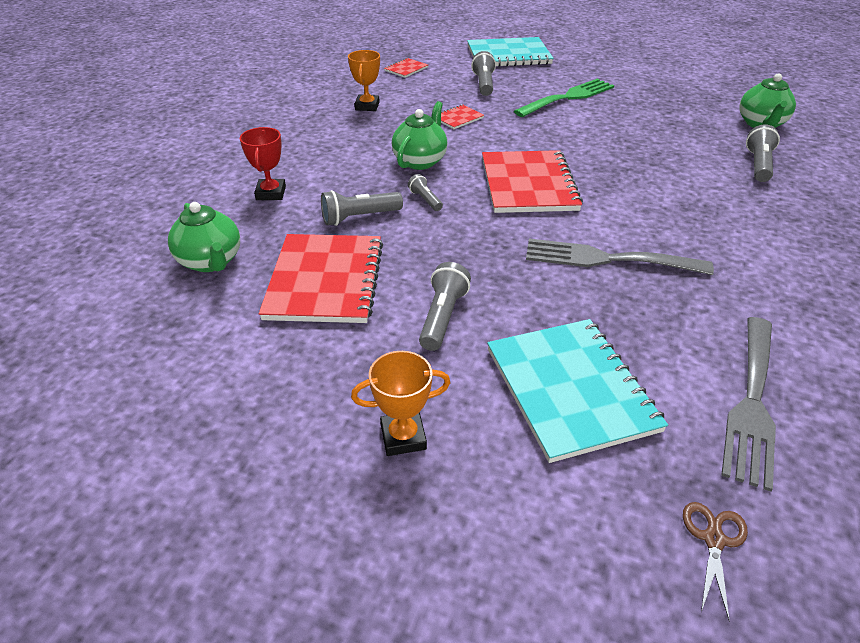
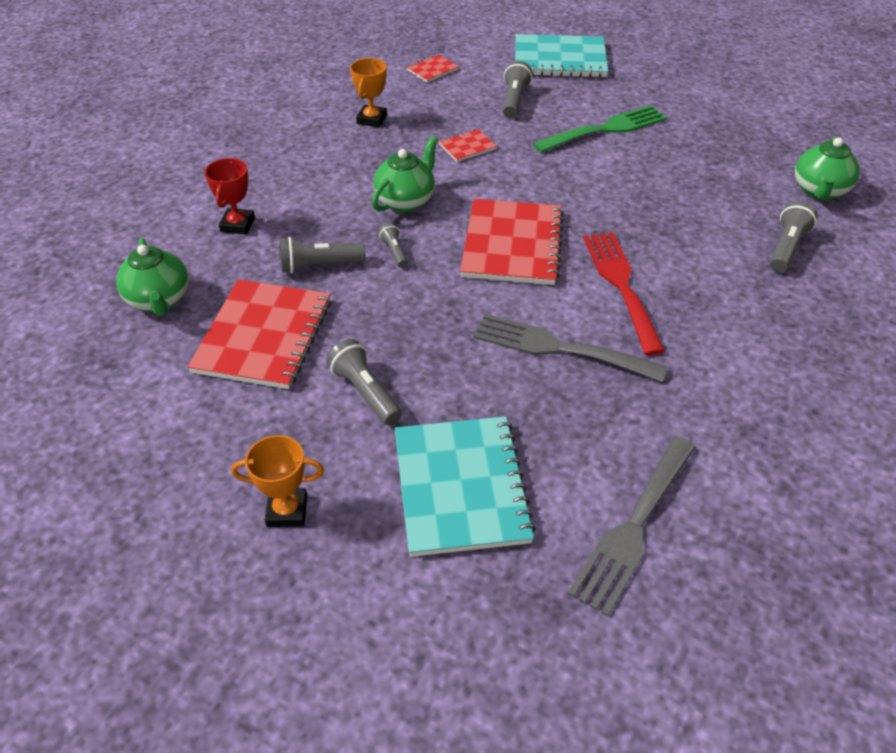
camera: 10 degrees right, 5 degrees up
(442, 317) = (365, 392): grey flashlight -> grey flashlight turned 60 degrees counterclockwise
(637, 205) = (621, 285): none -> red fork
(713, 539) = (531, 651): brown scissors -> none

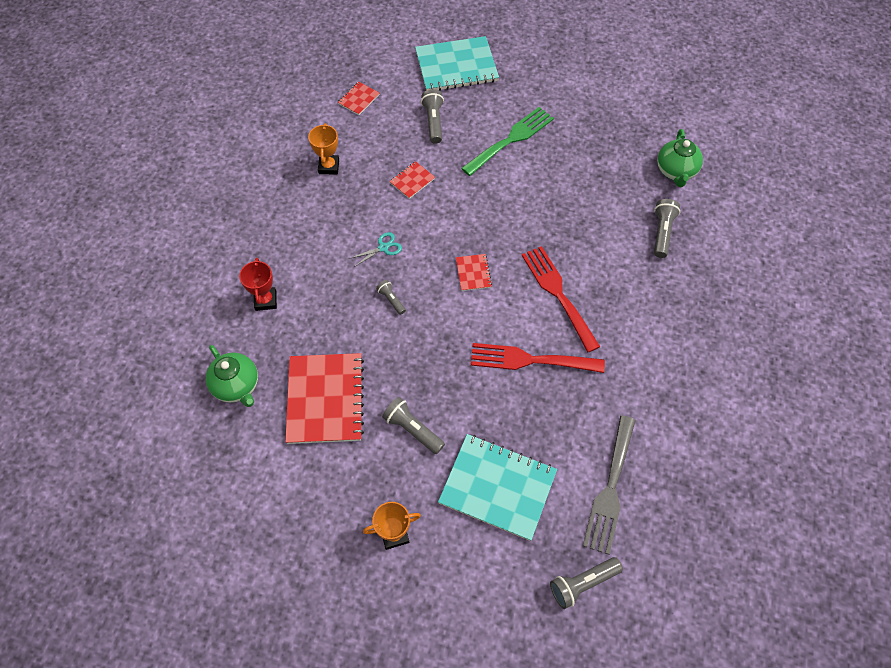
camera: 15 degrees left, 15 degrees up
(319, 266) = (341, 326): grey flashlight -> grey flashlight (582, 583)
(406, 201) = (383, 247): green teapot -> turquoise scissors
(460, 487) = (497, 487): turquoise notebook -> turquoise notebook turned 45 degrees counterclockwise
(512, 244) = (473, 273): red notebook -> red notebook, size x0.45
(559, 348) = (530, 360): grey fork -> red fork

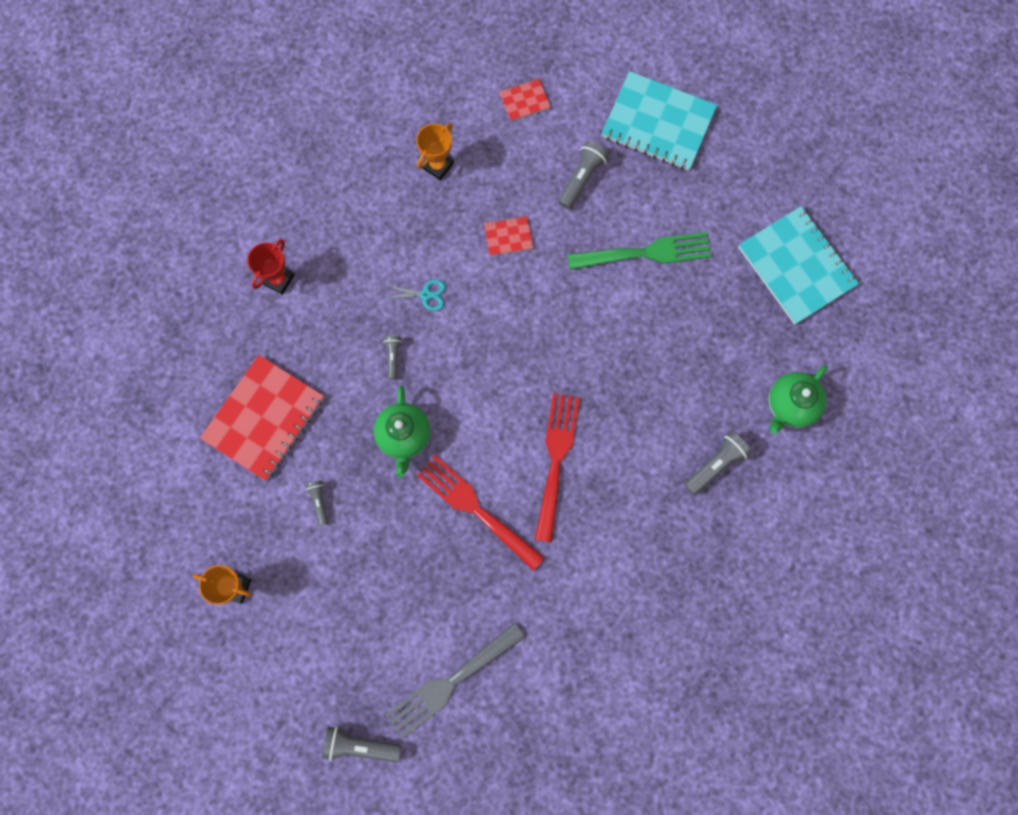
camera: 35 degrees right, 15 degrees up
(237, 386) = (197, 351): green teapot -> green teapot (404, 436)
(412, 429) = (319, 502): grey flashlight -> grey flashlight, size x0.61
(473, 273) = (491, 381): red notebook -> none
(497, 487) = (352, 609): turquoise notebook -> turquoise notebook (796, 266)

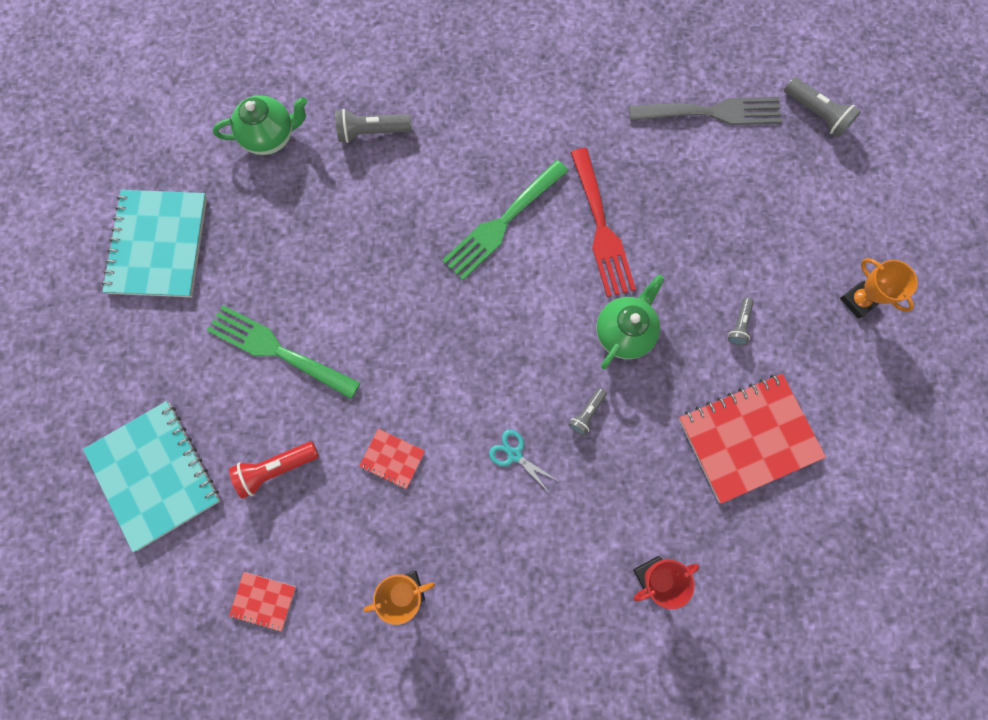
camera: 145 degrees left, 0 degrees up
(556, 459) = (502, 223): red fork -> green fork
(582, 179) = (276, 469): grey flashlight -> red flashlight

